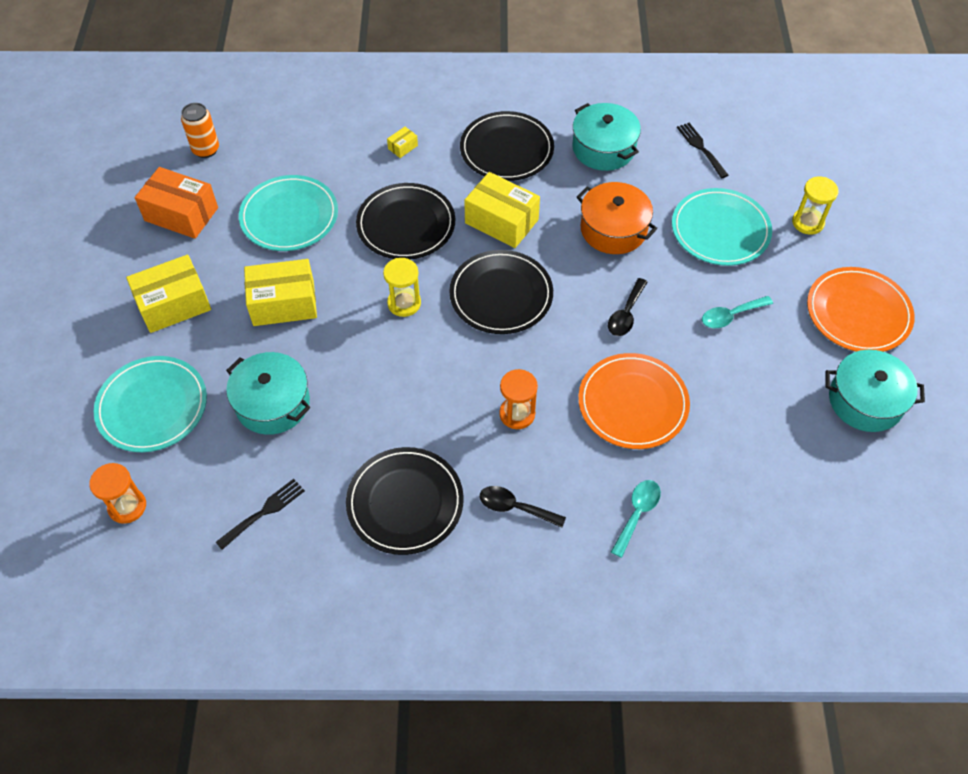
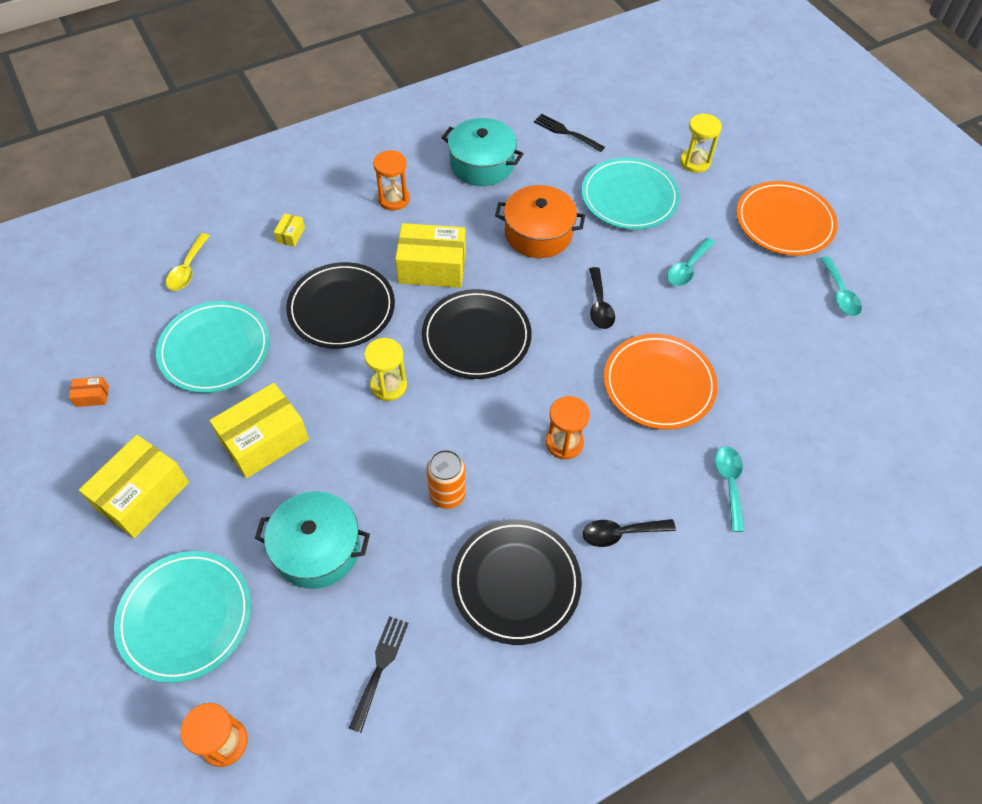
camera: 30 degrees left, 0 degrees up
(181, 214) = (92, 396): orange box -> orange box, size x0.43
(206, 150) = (79, 318): orange can -> orange can (447, 494)
(307, 143) = (188, 269): none -> yellow spoon
(506, 149) = (393, 199): black plate -> orange hourglass
(865, 400) = (840, 293): turquoise pot -> turquoise spoon

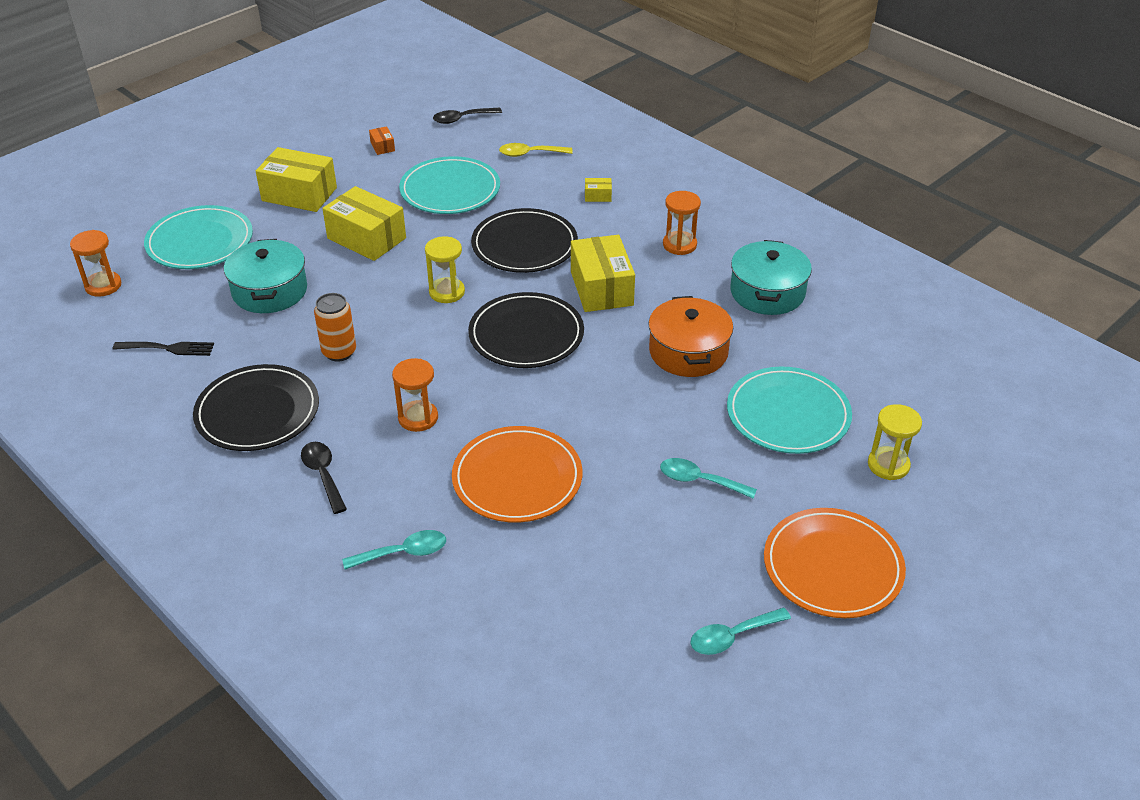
camera: 75 degrees right, 15 degrees down
(566, 132) = (862, 346): black fork -> none
(599, 305) = (607, 415): black spoon -> black spoon (462, 119)

